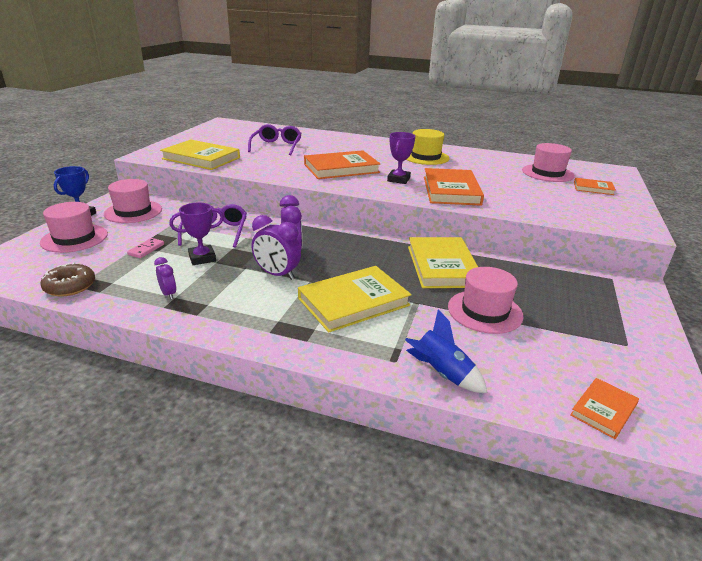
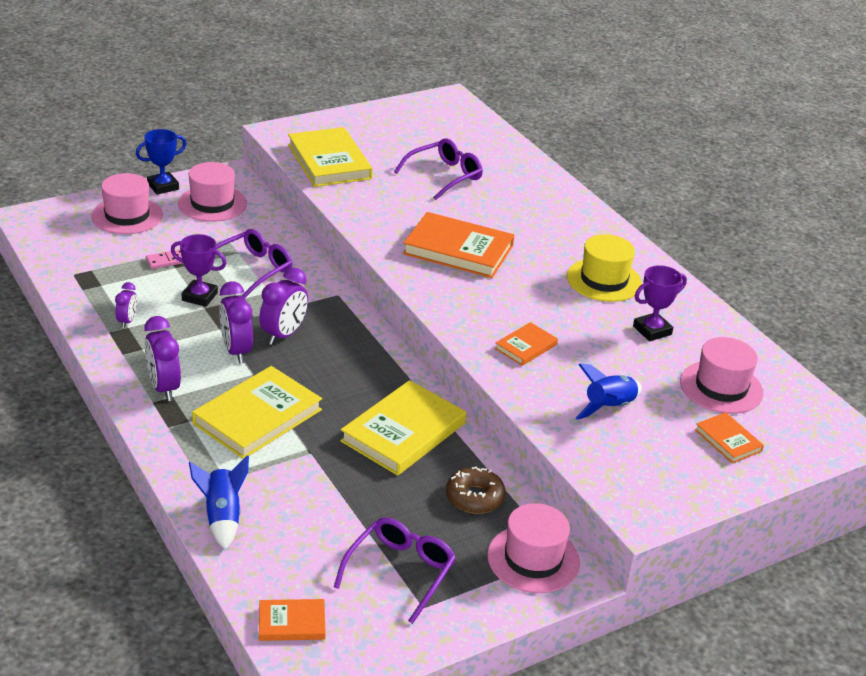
camera: 40 degrees right, 5 degrees up
(70, 286) = (69, 272): brown donut -> brown donut (474, 497)
(263, 319) = (164, 388): none -> purple clock
(353, 302) = (257, 416): yellow book -> yellow book turned 60 degrees counterclockwise
(398, 179) = (495, 300): purple trophy -> purple trophy (652, 330)
(451, 190) = (526, 346): orange book -> orange book, size x0.51
(485, 311) = (355, 497): pink hat -> pink hat (533, 559)
(532, 197) = (609, 407): none -> blue rocket
(581, 335) = (400, 572): none -> purple glasses

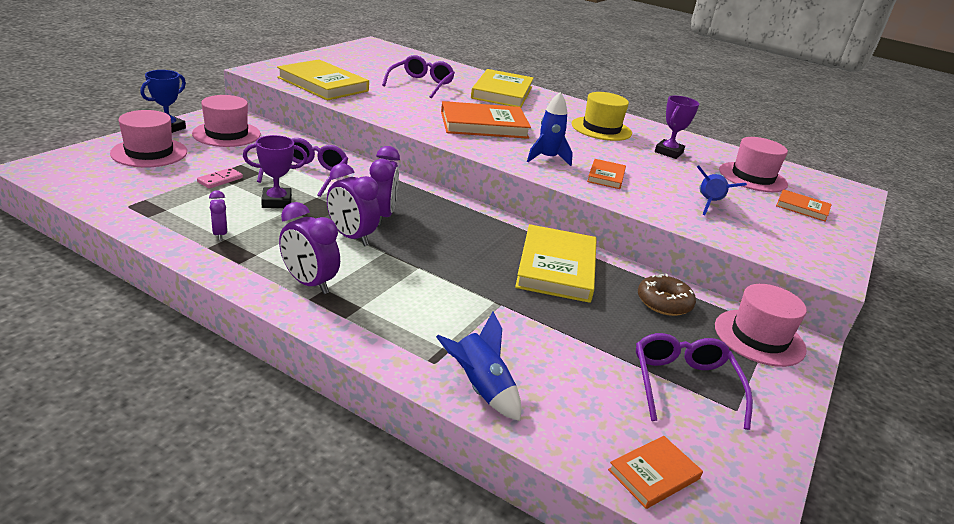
camera: 30 degrees left, 5 degrees down
(257, 416) = (423, 286): yellow book -> yellow book (502, 92)
(483, 309) = (547, 158): none -> blue rocket

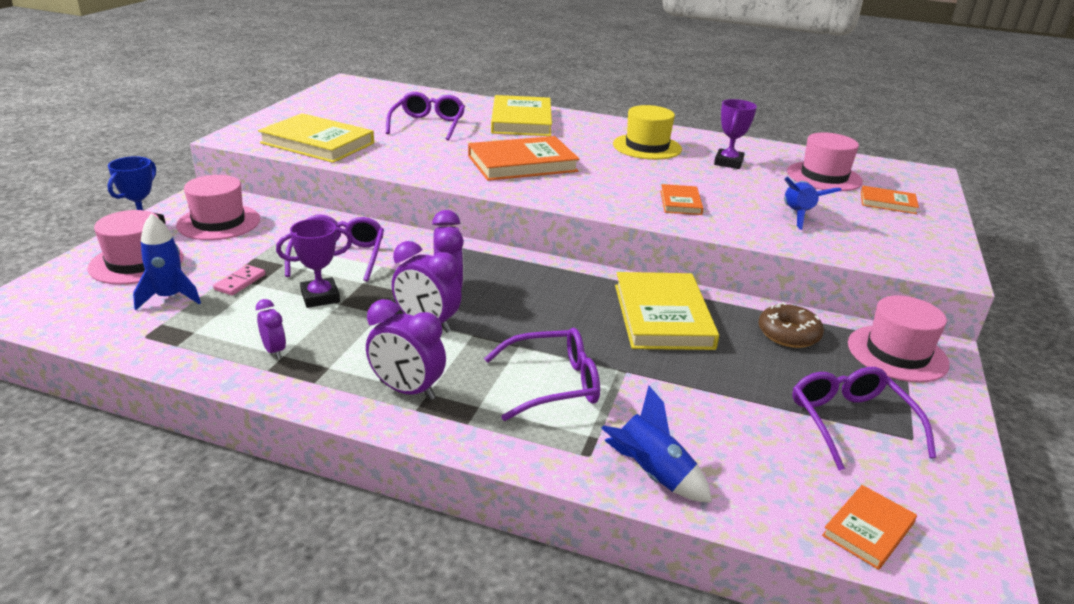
camera: 10 degrees left, 0 degrees up
(433, 302) = (553, 384): none -> purple glasses
(547, 158) = (610, 192): blue rocket -> blue rocket (169, 297)

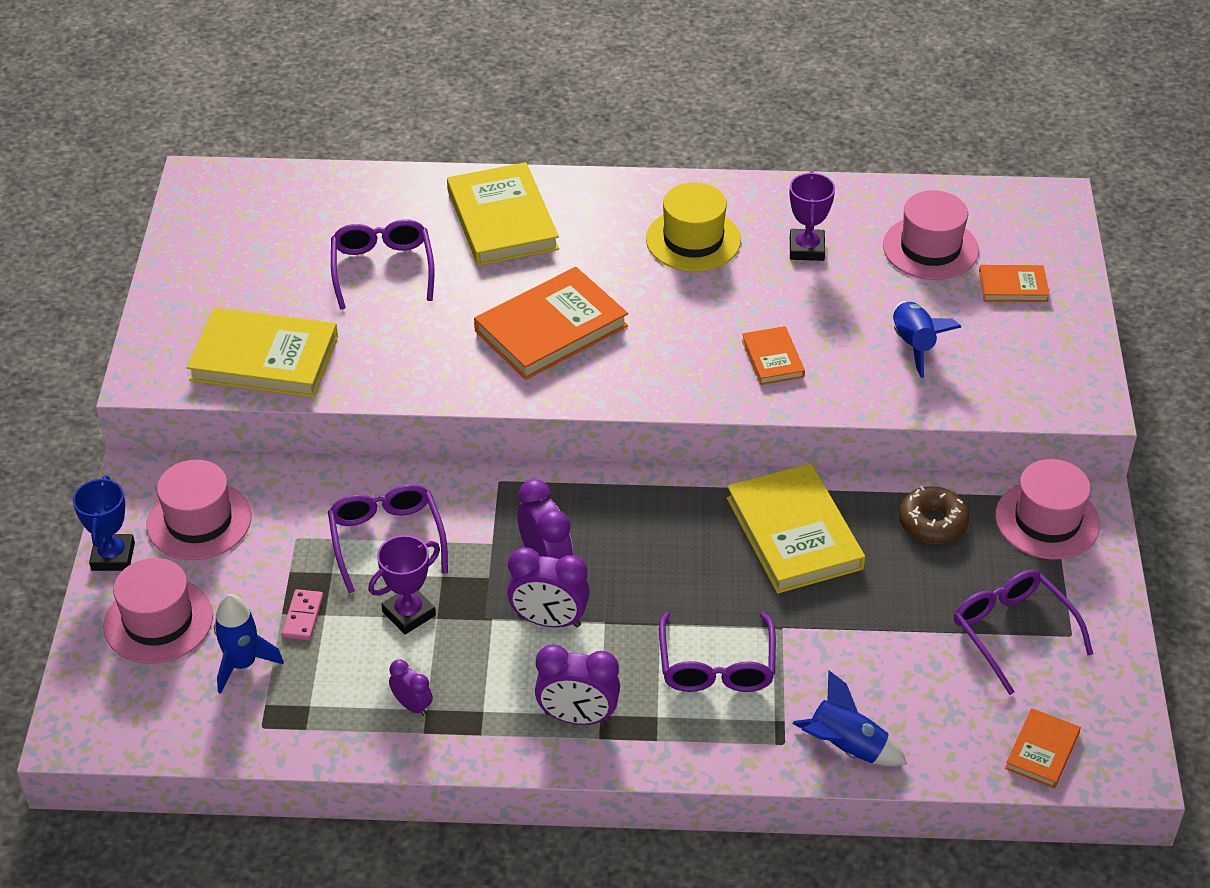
camera: 15 degrees left, 15 degrees up
(553, 384) = (716, 666): purple glasses -> purple glasses turned 120 degrees clockwise

